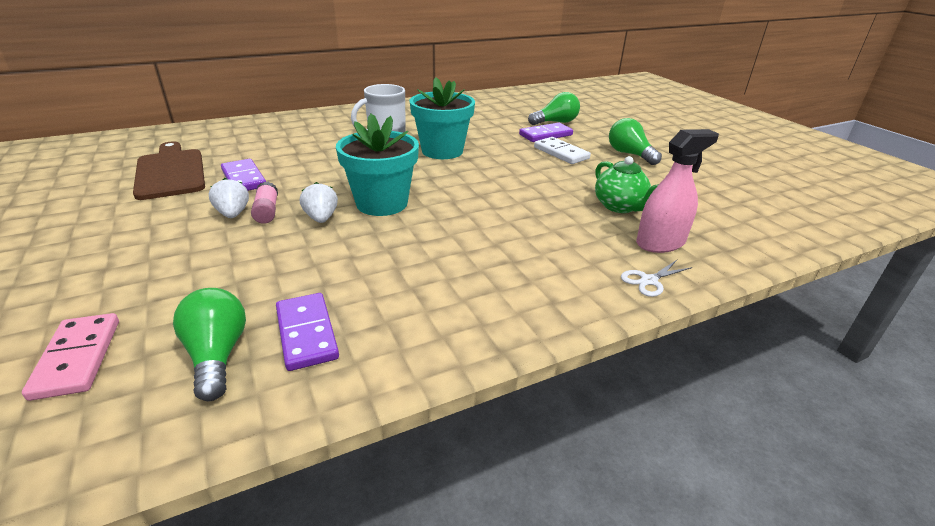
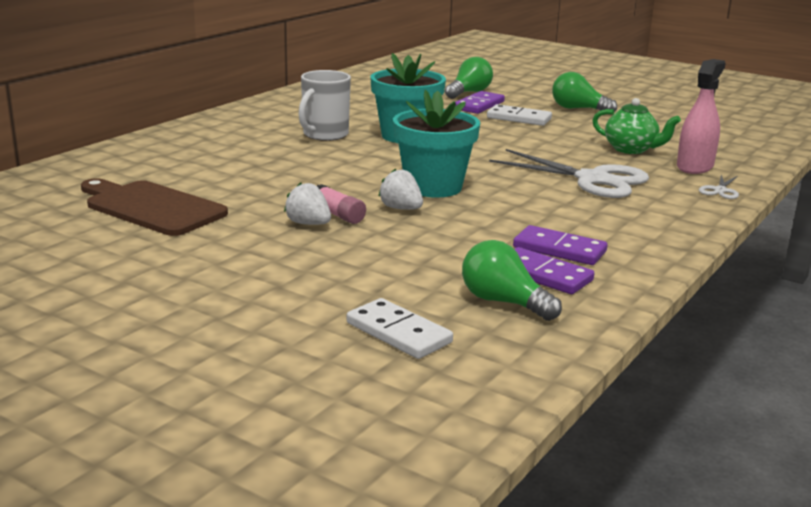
camera: 30 degrees left, 10 degrees down
(78, 358) = (398, 333): pink domino -> white domino
(243, 178) = (250, 196): purple domino -> purple domino (559, 249)
(531, 231) = (592, 179): none -> white scissors

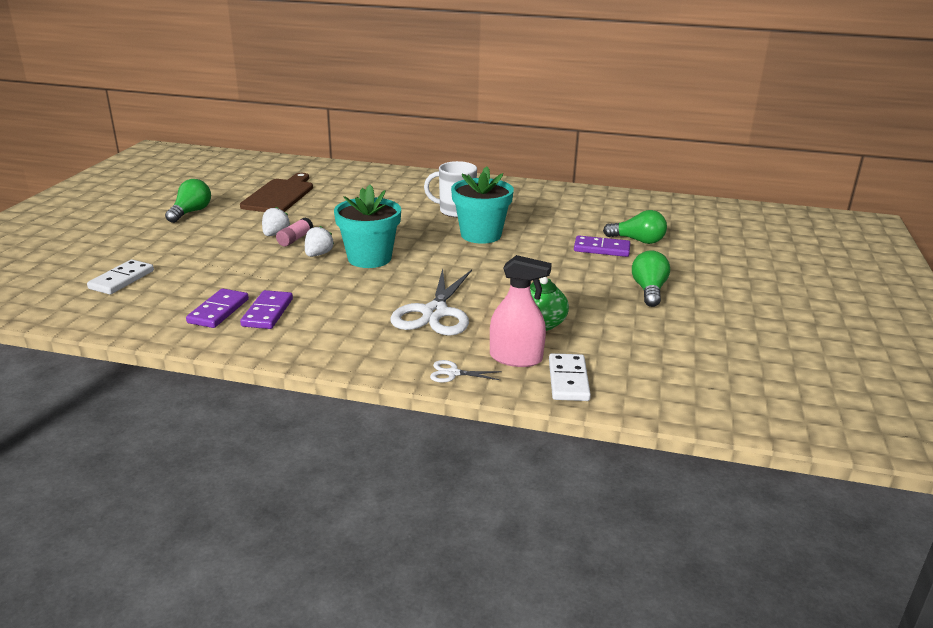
camera: 70 degrees right, 5 degrees up
(503, 302) = (170, 303): green light bulb -> green light bulb (191, 212)
(519, 118) = (582, 268): white domino -> white domino (568, 380)

